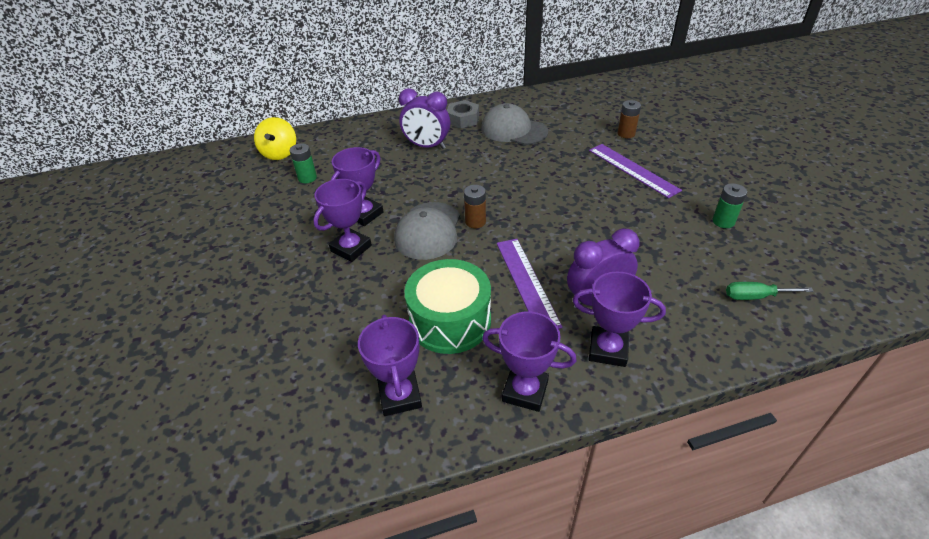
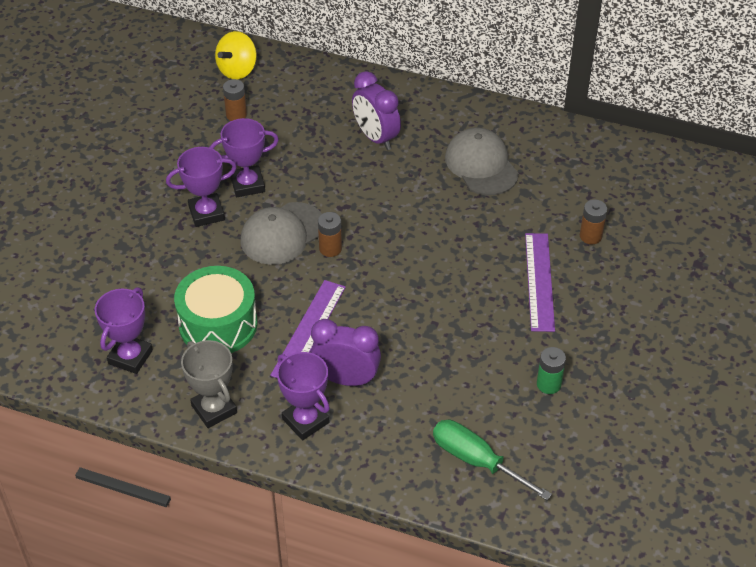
camera: 35 degrees right, 5 degrees up
(307, 178) = (236, 115): green battery -> brown battery
(463, 119) = (446, 122): grey nut -> none
(525, 391) = (214, 409): purple trophy -> grey trophy
(755, 296) = (476, 460): green screwdriver -> green screwdriver, size x1.55

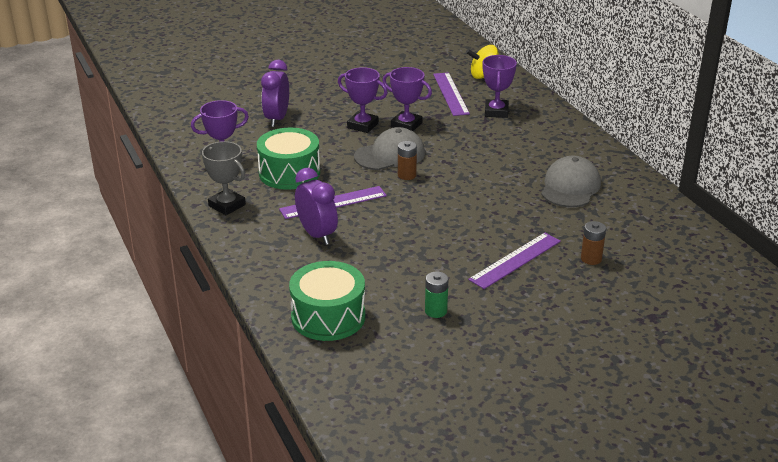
camera: 45 degrees right, 15 degrees down
(214, 409) = (227, 205): grey trophy -> grey trophy turned 60 degrees counterclockwise
(236, 115) = (450, 94): brown battery -> purple ruler
(282, 234) = (390, 155): grey cap -> grey cap turned 150 degrees clockwise
(305, 421) = (264, 239): purple trophy -> purple trophy (496, 112)
(376, 137) = (520, 142): purple clock -> purple clock (277, 119)
(476, 460) = (328, 316): green screwdriver -> green drum

